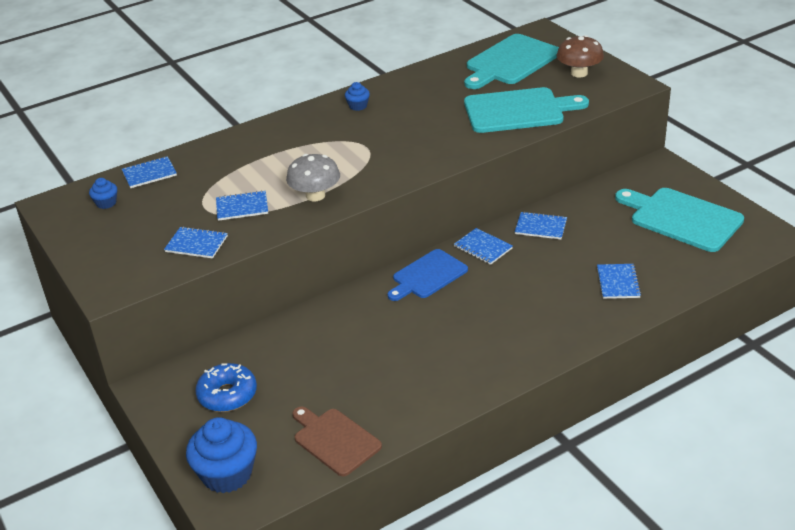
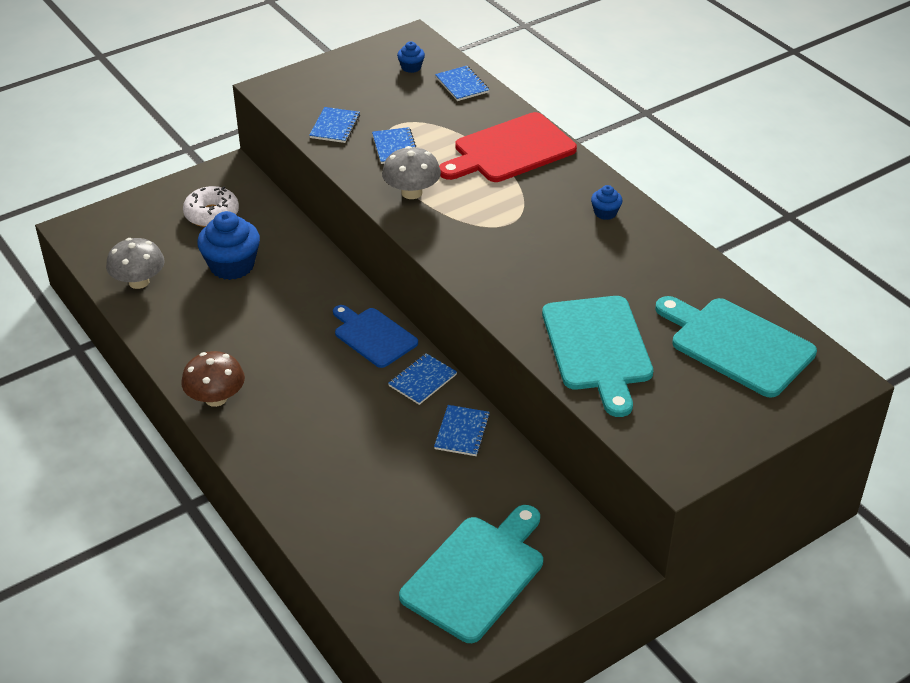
camera: 85 degrees right, 5 degrees up
(227, 395) = (212, 214): blue donut -> white donut
(227, 474) = (115, 224): blue cupcake -> blue cupcake (232, 265)
(262, 148) = (510, 150): none -> red cutting board
(334, 440) = (139, 282): brown cutting board -> grey mushroom
(579, 73) = (710, 413): brown mushroom -> brown mushroom (216, 398)
(618, 282) = (344, 496): blue notebook -> none

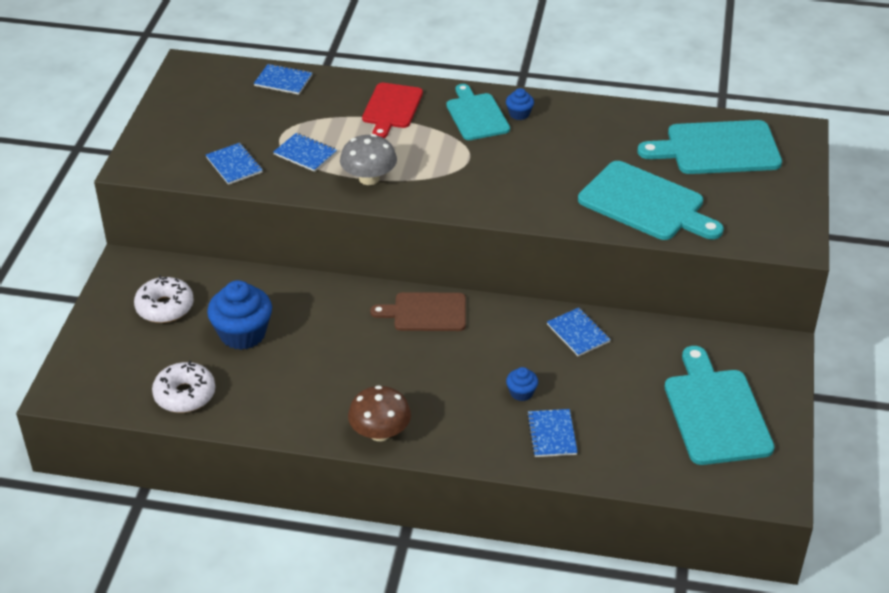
camera: 45 degrees left, 0 degrees up
(139, 282) = (185, 395): grey mushroom -> white donut
(373, 336) = (426, 312): blue cutting board -> brown cutting board
(411, 67) = (223, 88): blue cupcake -> blue cupcake (521, 393)
(422, 380) = (503, 318): blue notebook -> blue notebook (552, 434)
(510, 150) = (391, 108): red cutting board -> red cutting board, size x0.66
(568, 193) = (476, 115): none -> turquoise cutting board

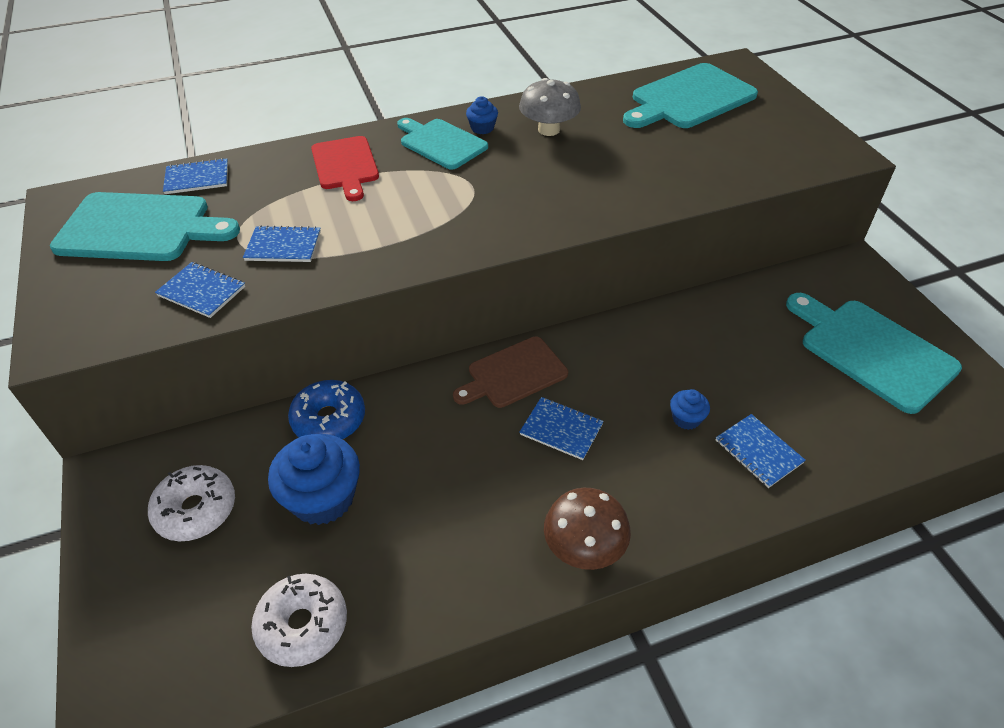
camera: 30 degrees left, 5 degrees up
(279, 289) = (329, 419): none -> blue donut
(369, 178) = (381, 246): grey mushroom -> grey mushroom (549, 130)
(578, 333) = (679, 328): blue notebook -> blue notebook (561, 429)
(646, 203) = (682, 167): turquoise cutting board -> turquoise cutting board (140, 228)

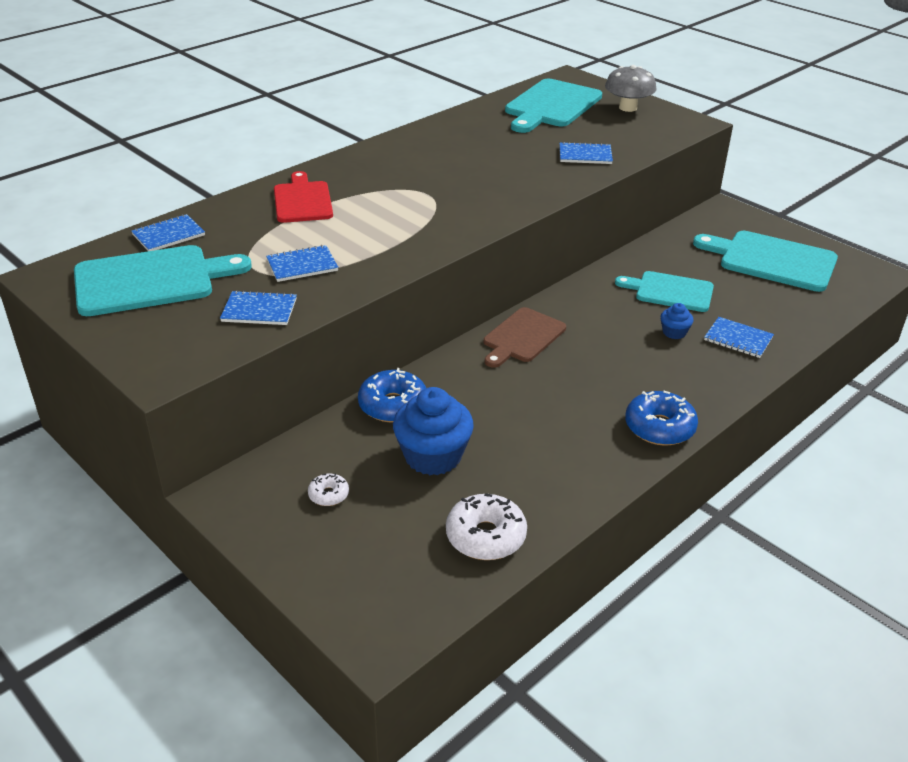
camera: 25 degrees left, 10 degrees down
(196, 510) = (328, 495): white donut -> white donut, size x0.53
(345, 165) = (302, 200): red cutting board -> red cutting board turned 150 degrees counterclockwise
(441, 143) = (373, 170): turquoise cutting board -> turquoise cutting board (670, 291)
(482, 128) = (399, 153): blue cupcake -> none
(549, 130) = (456, 145): grey mushroom -> grey mushroom (628, 108)
(561, 429) = (587, 362): blue notebook -> blue notebook (585, 155)
(584, 547) = (659, 427): brown mushroom -> blue donut

